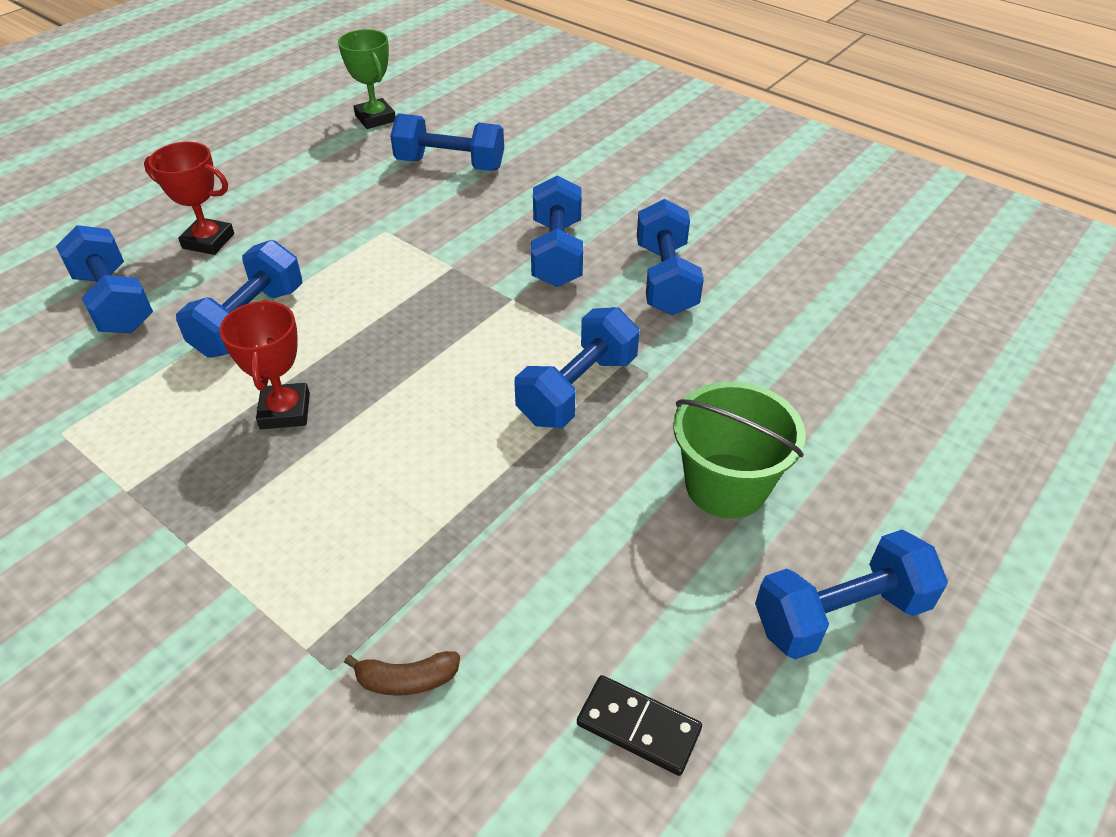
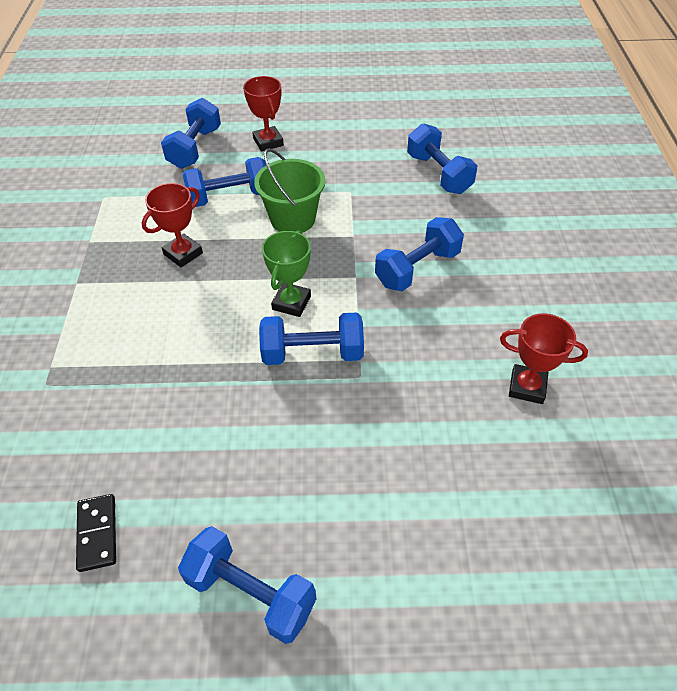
camera: 50 degrees right, 5 degrees up
(375, 118) = (439, 120): green trophy -> green trophy (291, 303)
(407, 680) = (59, 416): brown banana -> none
(665, 279) = (455, 332): blue dumbbell -> none
(726, 485) = (303, 472): green bucket -> green bucket (293, 219)
(777, 277) = (527, 387): none -> red trophy

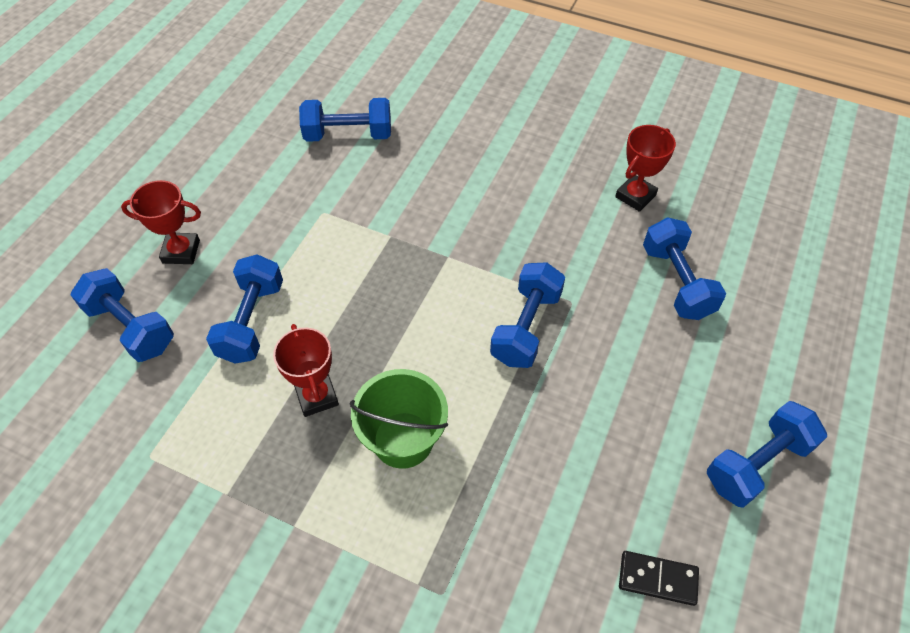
camera: 65 degrees left, 5 degrees up
(291, 303) = (452, 321): green trophy -> none
(293, 219) = (330, 276): green bucket -> green bucket (403, 439)
(417, 268) = (466, 206): blue dumbbell -> blue dumbbell (676, 282)

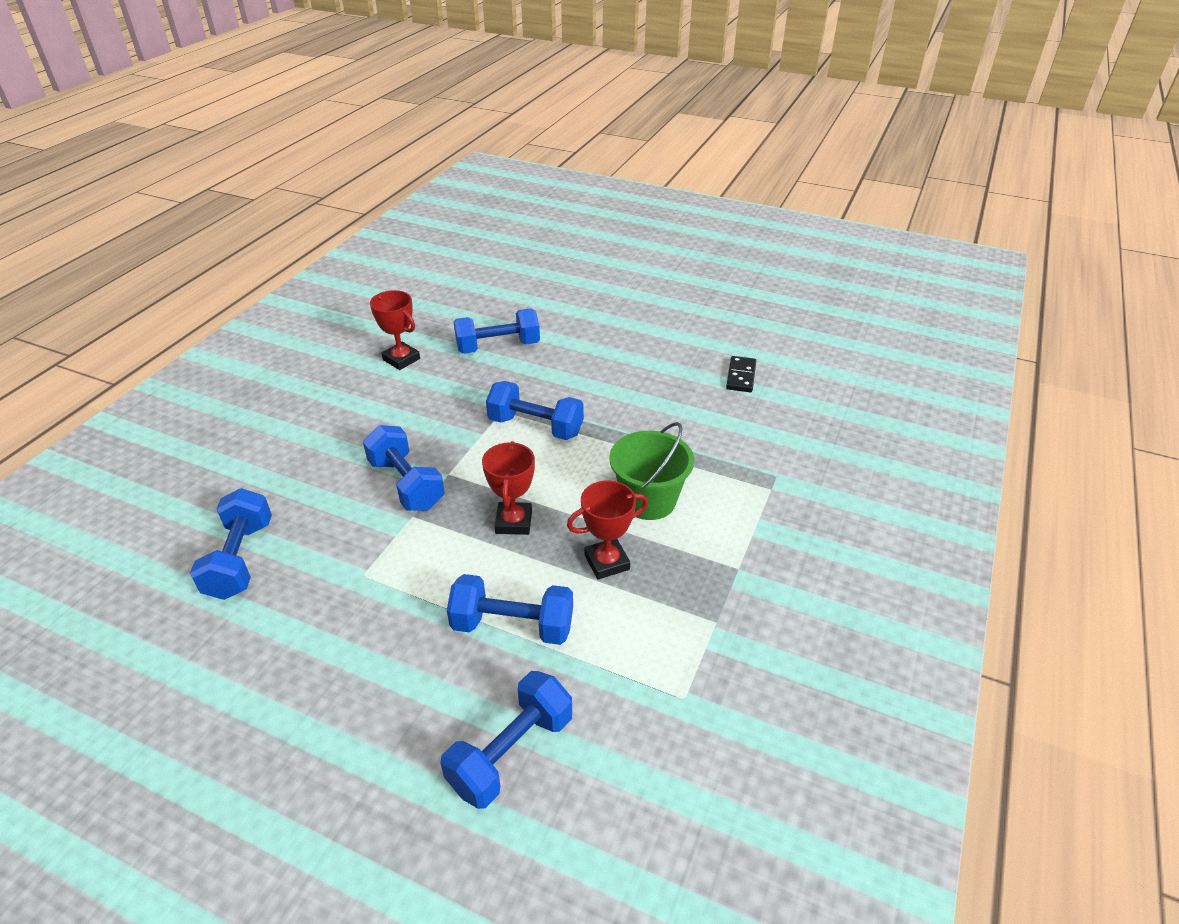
camera: 90 degrees left, 15 degrees down
(181, 251) = (394, 716): red trophy -> red trophy (513, 522)
(757, 463) = (653, 329): blue dumbbell -> blue dumbbell (406, 484)

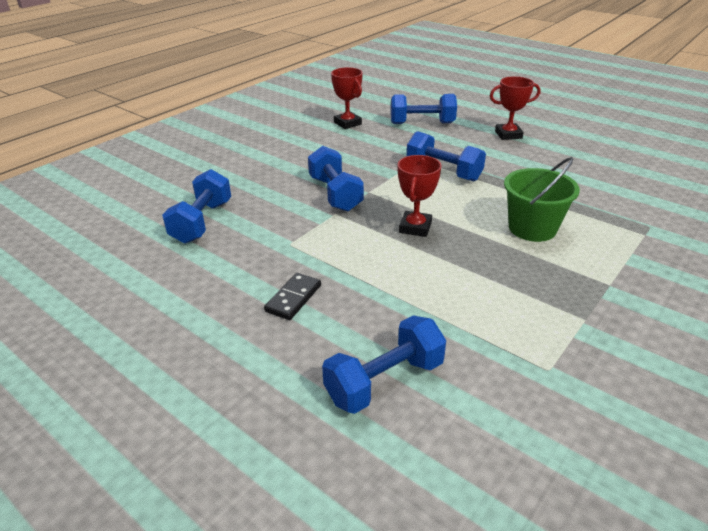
camera: 15 degrees right, 5 degrees down
(512, 626) = (402, 294): blue dumbbell -> none
(607, 562) = (490, 264): red trophy -> red trophy (508, 135)
(740, 376) = (622, 159): black domino -> black domino (293, 298)

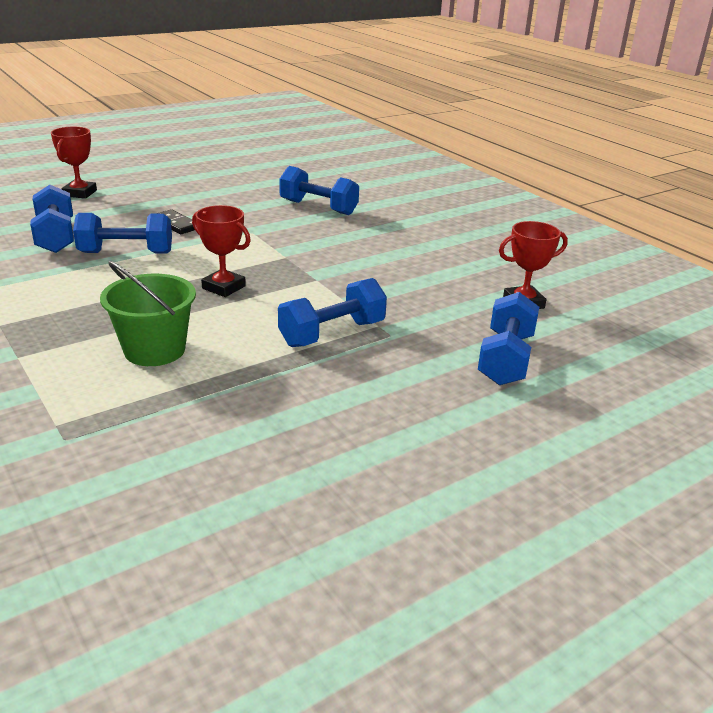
camera: 105 degrees right, 5 degrees down
(335, 194) = (325, 263): blue dumbbell -> blue dumbbell (126, 253)
(508, 135) = (426, 427): red trophy -> red trophy (80, 193)

